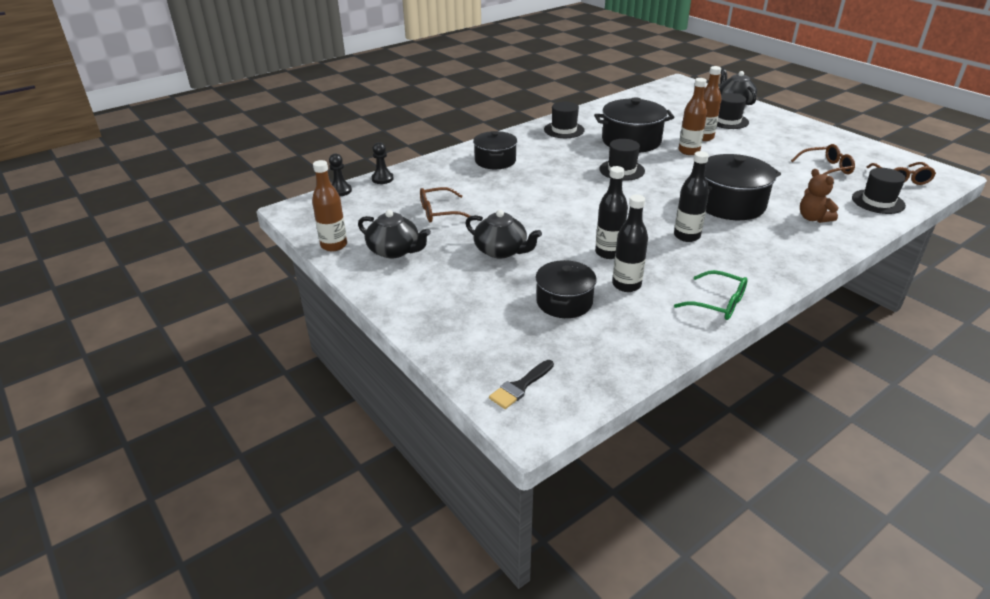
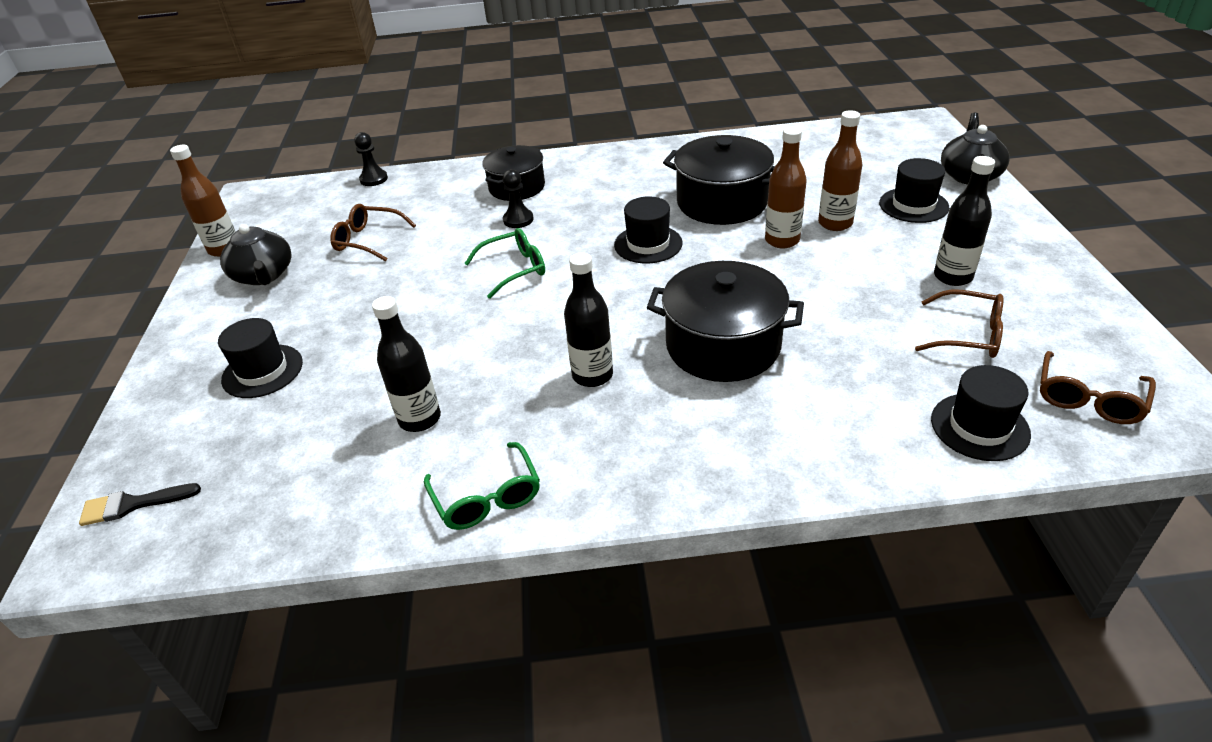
camera: 35 degrees right, 5 degrees up
(340, 191) = (317, 183): black pawn -> black pawn (518, 220)
(501, 251) = (358, 314): black teapot -> none
(564, 130) = (656, 163): black hat -> black hat (262, 371)
(564, 201) = (514, 269): none -> green glasses
(564, 302) = (324, 412): black pot -> none
(608, 253) = (464, 363): black bottle -> black bottle (953, 277)
(813, 218) = (820, 416): brown teddy bear -> none

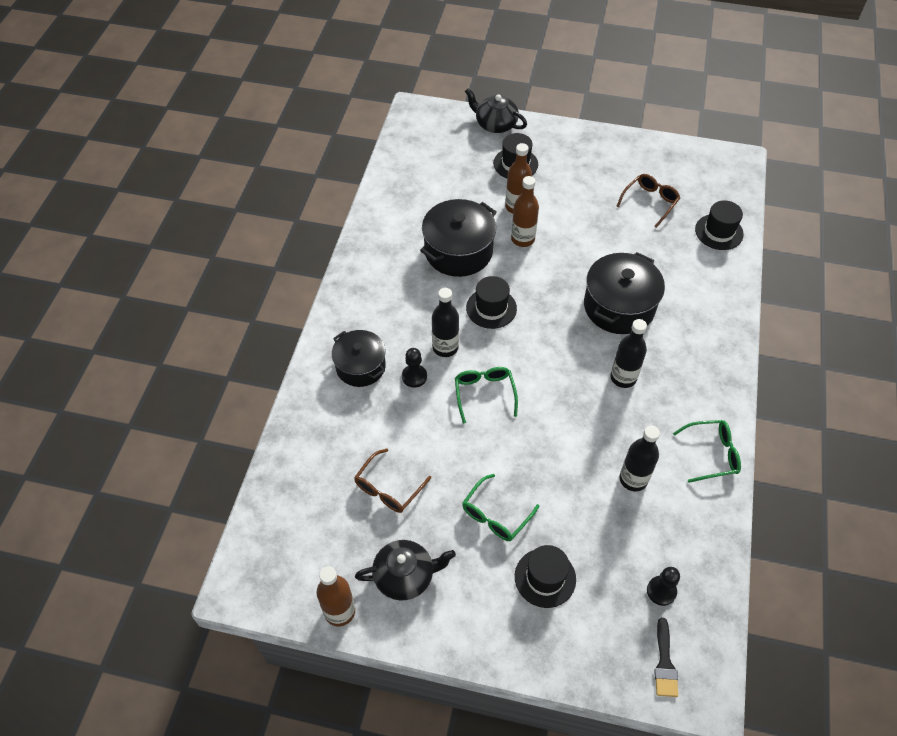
camera: 75 degrees left, 15 degrees up
(345, 315) = (495, 515): none -> green glasses
(374, 179) = (275, 473): black pawn -> black pawn (661, 591)
(953, 277) = (597, 183): black bottle -> black bottle (445, 347)
(1088, 399) = (712, 186): brown glasses -> none

